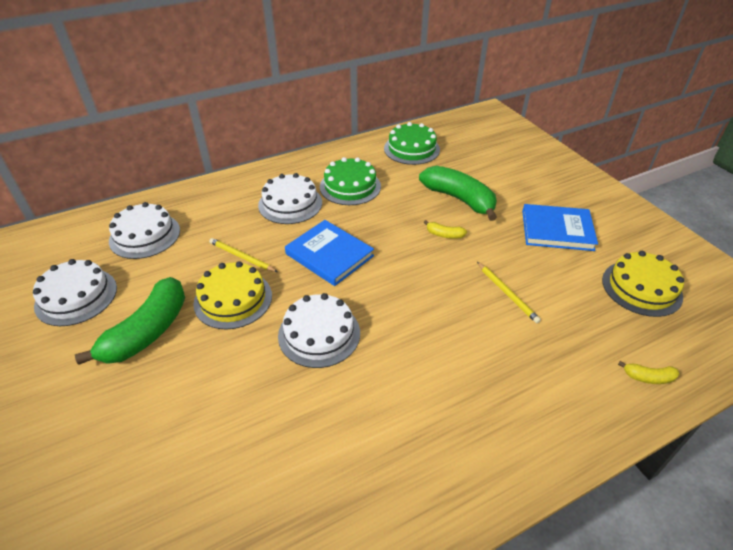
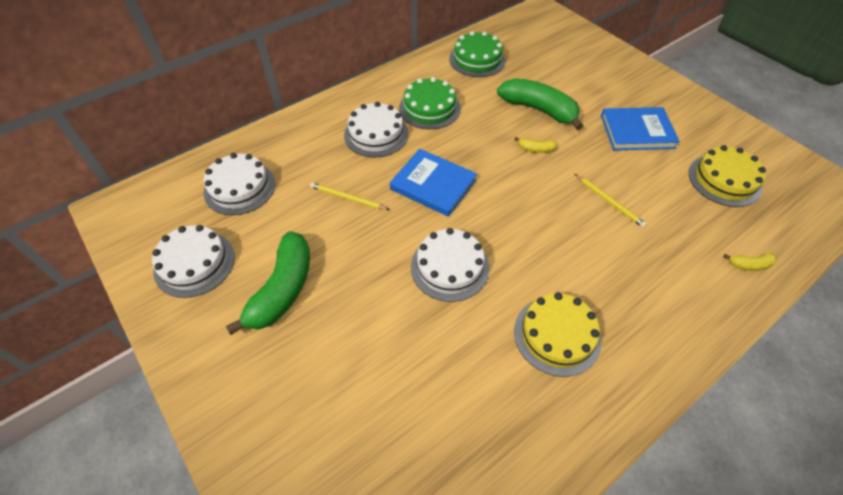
camera: 10 degrees left, 10 degrees up
(233, 299) = (355, 244): yellow cake -> yellow cake (557, 335)

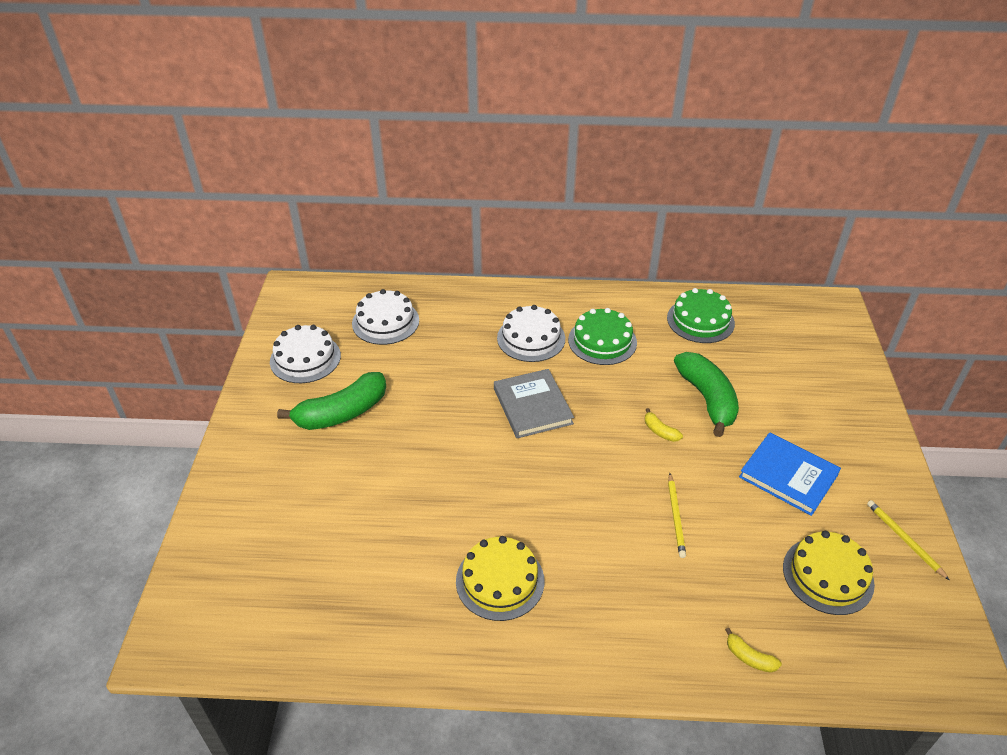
camera: 40 degrees right, 10 degrees down
(348, 198) = (454, 376): yellow pencil -> yellow pencil (904, 539)
(433, 185) = (532, 406): blue book -> grey book
(449, 267) = (474, 476): white cake -> none

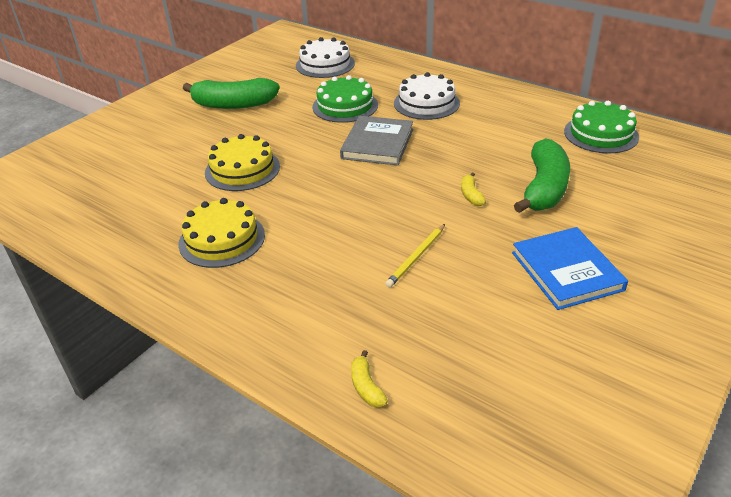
camera: 35 degrees right, 5 degrees down
(305, 358) = (246, 69): white cake -> none
(602, 341) = (487, 122): green cake -> green cake (345, 106)
(828, 575) = (522, 363): yellow cake -> yellow cake (242, 169)
(904, 539) = (649, 373): yellow pencil -> none

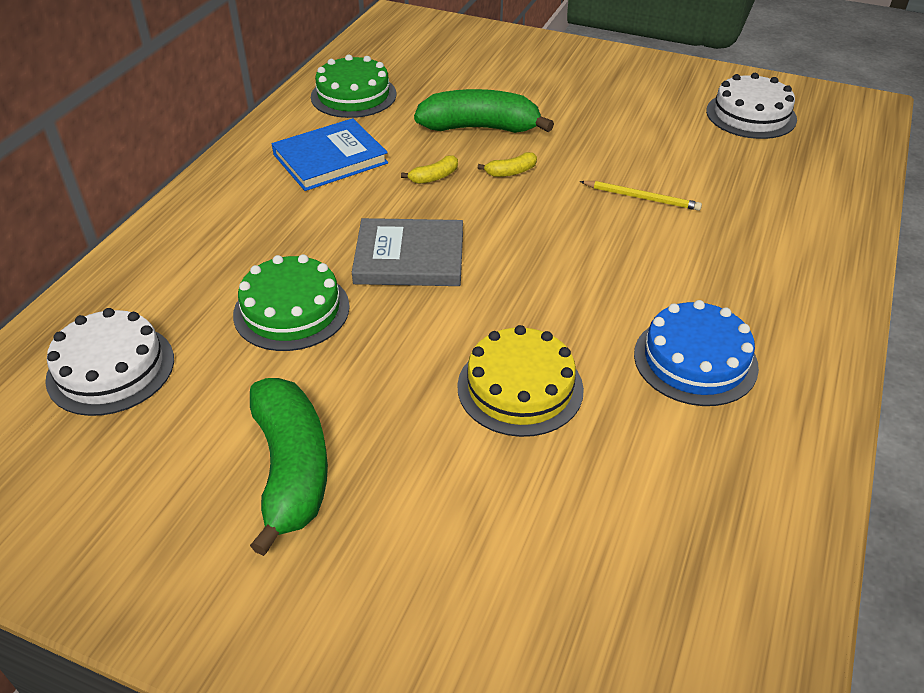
camera: 105 degrees left, 5 degrees up
(222, 239) = (695, 360): yellow cake -> blue cake
(366, 386) = (832, 205): yellow banana -> yellow banana (434, 177)
(426, 103) = (279, 226): white cake -> white cake (751, 115)
(567, 271) = (614, 114): blue book -> blue book (330, 159)

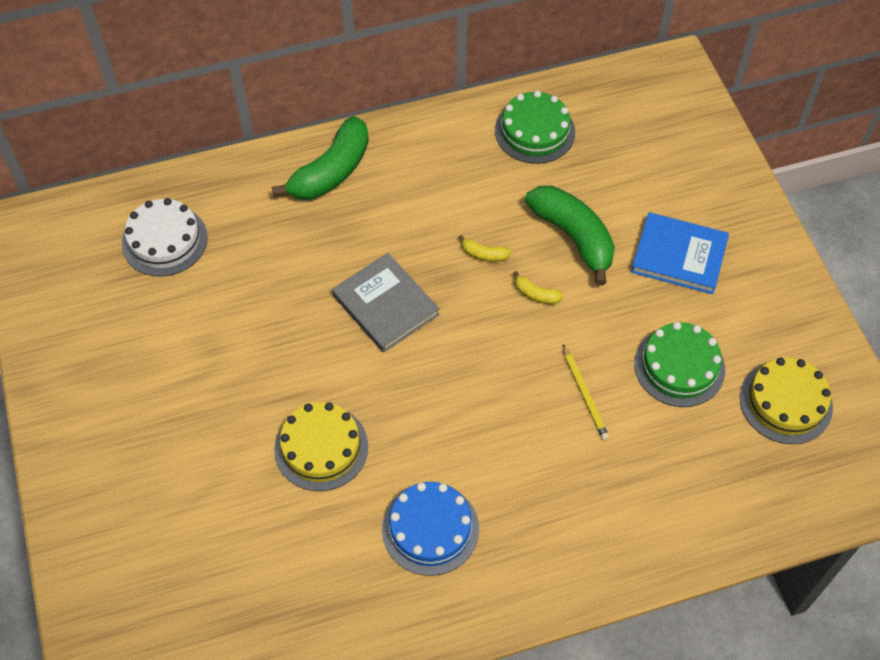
camera: 50 degrees right, 15 degrees up
(291, 310) = (282, 283): green cake -> green cake (679, 366)
(291, 469) = (168, 382): green banana -> green banana (331, 171)
(330, 159) = (445, 181): blue book -> blue book (679, 255)
(751, 115) = (785, 402): white cake -> yellow cake

